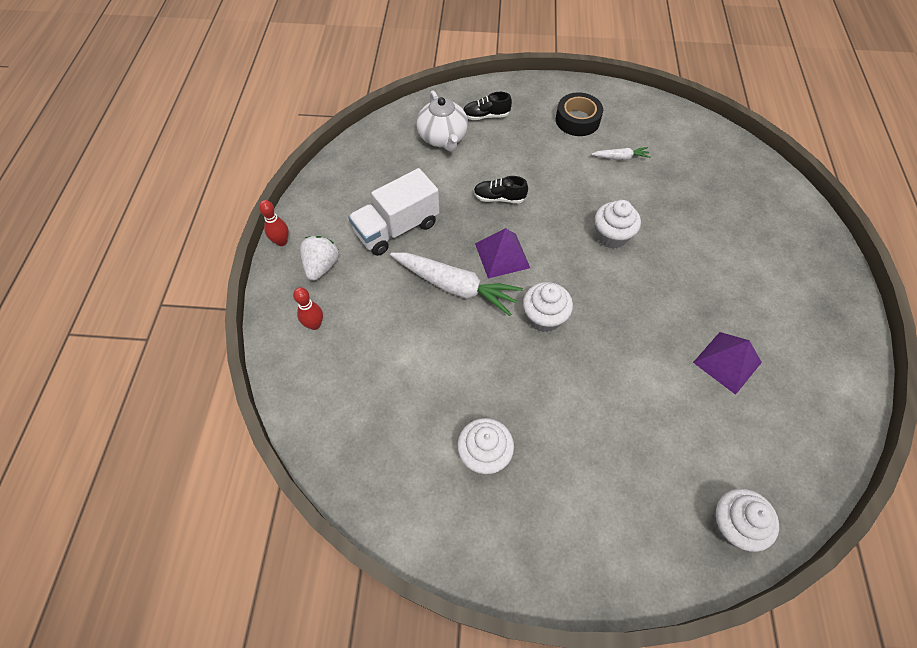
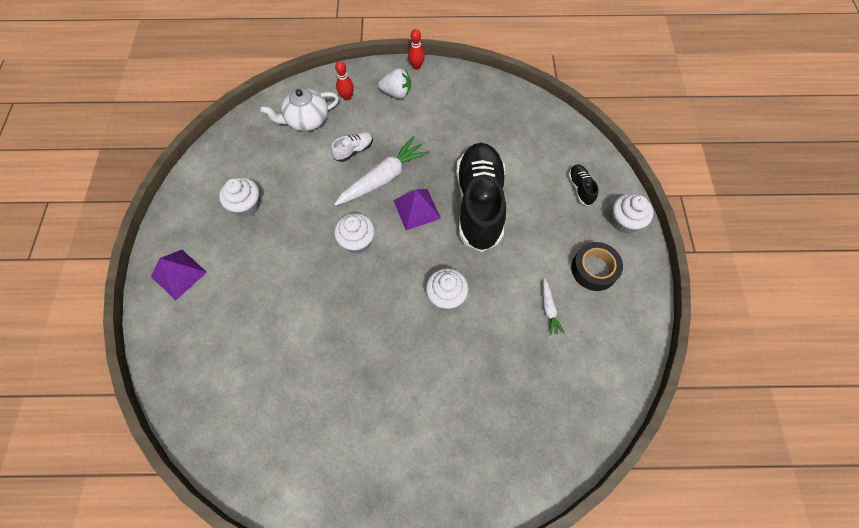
camera: 85 degrees right, 5 degrees up
(397, 228) = (437, 134): white truck -> none
(408, 318) = (353, 150): none -> white shoe
(443, 138) = (543, 156): white teapot -> white teapot (306, 120)
(455, 287) = (383, 178): white carrot -> white carrot turned 150 degrees counterclockwise
(499, 198) = (479, 204): black shoe -> black shoe, size x2.47
(727, 362) = (316, 387): purple pyramid -> purple pyramid (178, 274)
(732, 525) = (180, 371): white cupcake -> white cupcake (624, 222)

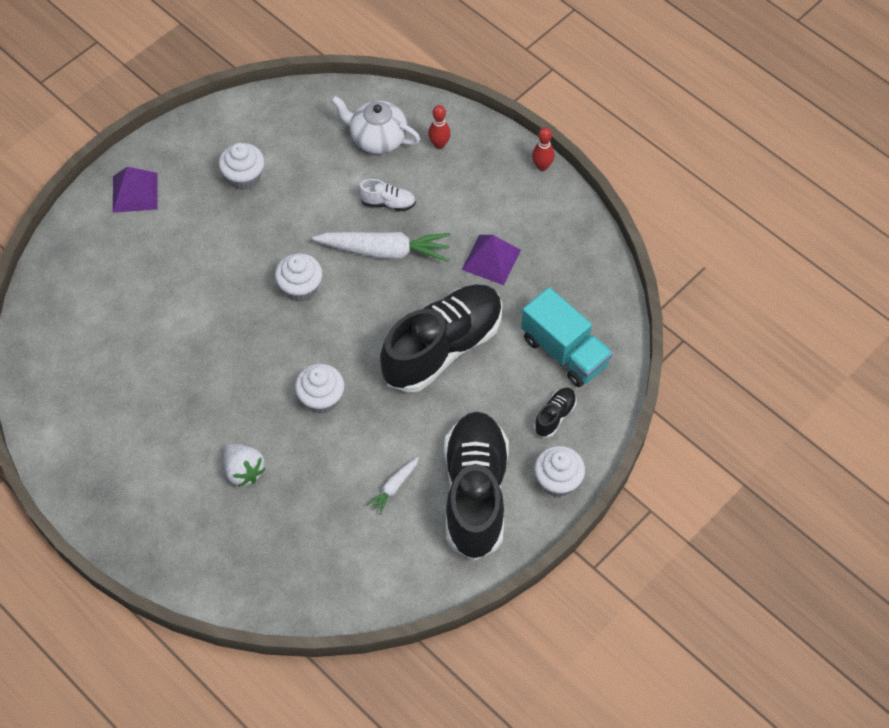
camera: 45 degrees right, 5 degrees down
(396, 93) = (490, 178): white strawberry -> white strawberry (243, 471)
(416, 209) = (382, 304): purple pyramid -> purple pyramid (491, 259)
(543, 150) = (564, 351): none -> turquoise truck
(594, 269) = (475, 493): black tape -> black shoe

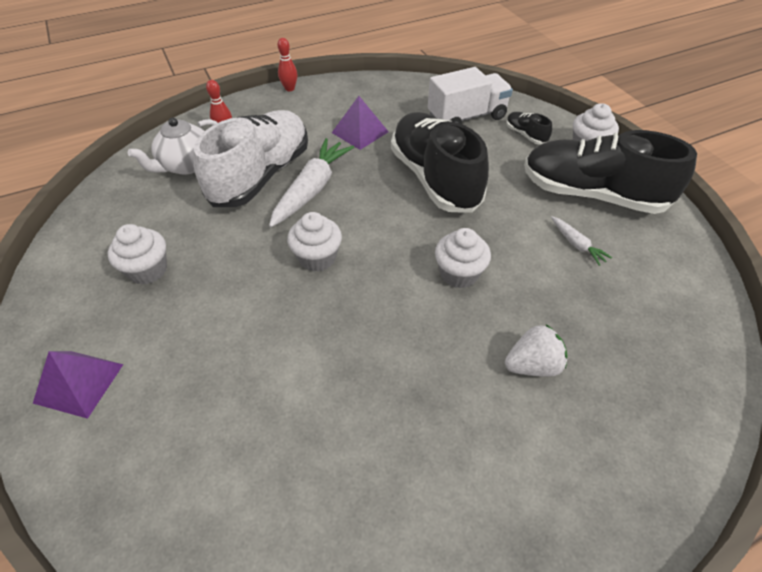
camera: 70 degrees left, 10 degrees down
(387, 203) = (261, 175): white shoe -> white shoe, size x2.47
(564, 351) = (466, 117): turquoise truck -> white truck

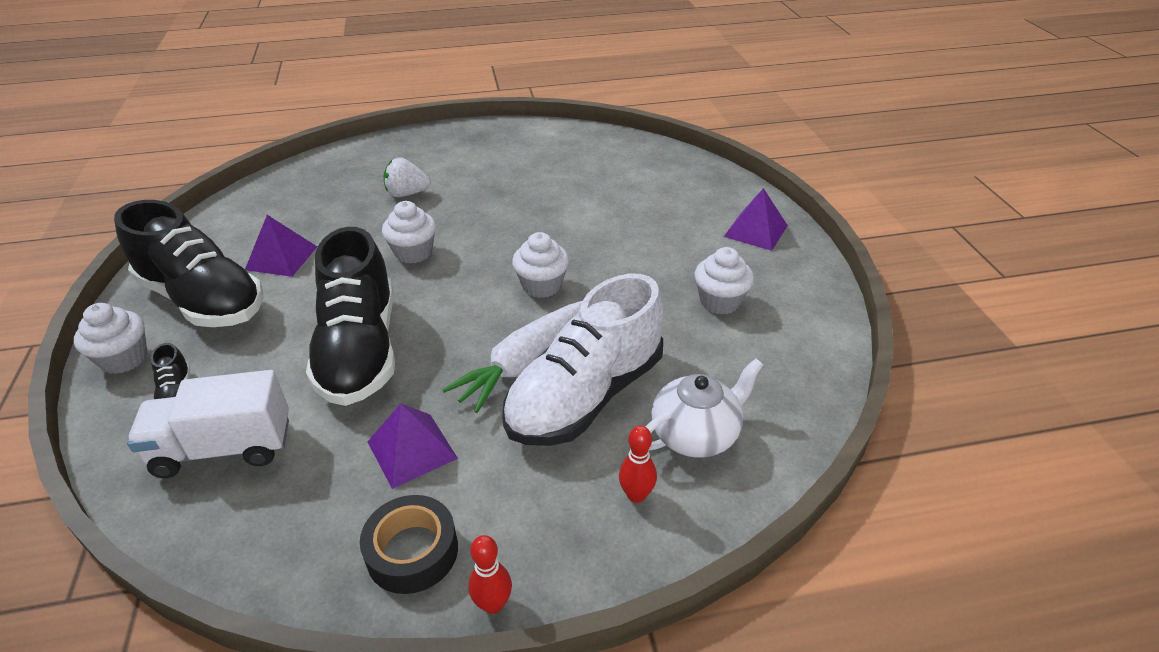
camera: 165 degrees left, 10 degrees down
(335, 97) = (412, 551): none -> black tape
(576, 244) = (281, 258): white carrot -> purple pyramid

